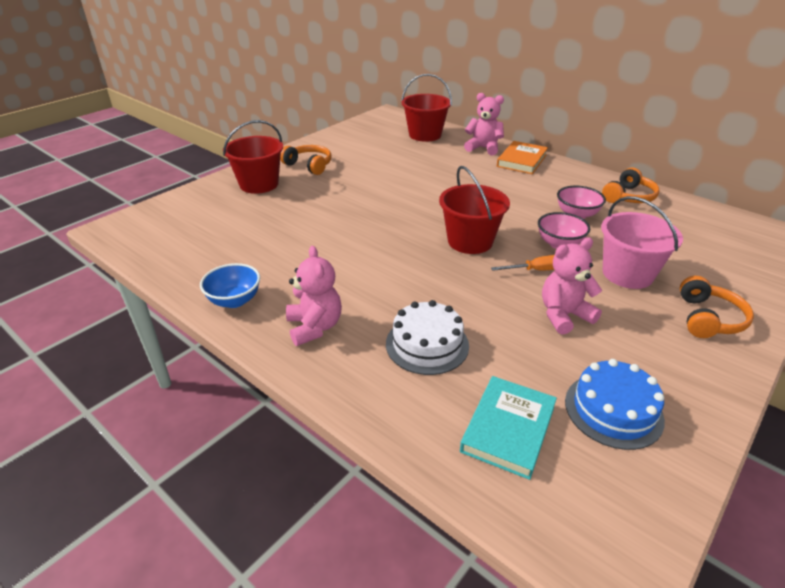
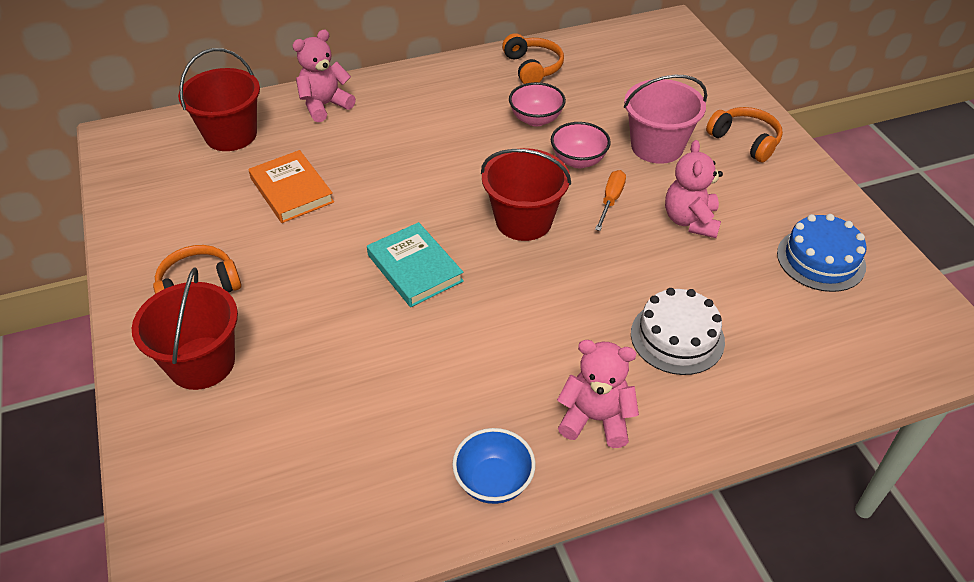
camera: 60 degrees left, 10 degrees up
(508, 429) = (813, 334): turquoise book -> turquoise book (415, 268)
(522, 160) = (387, 93): orange book -> orange book (291, 190)

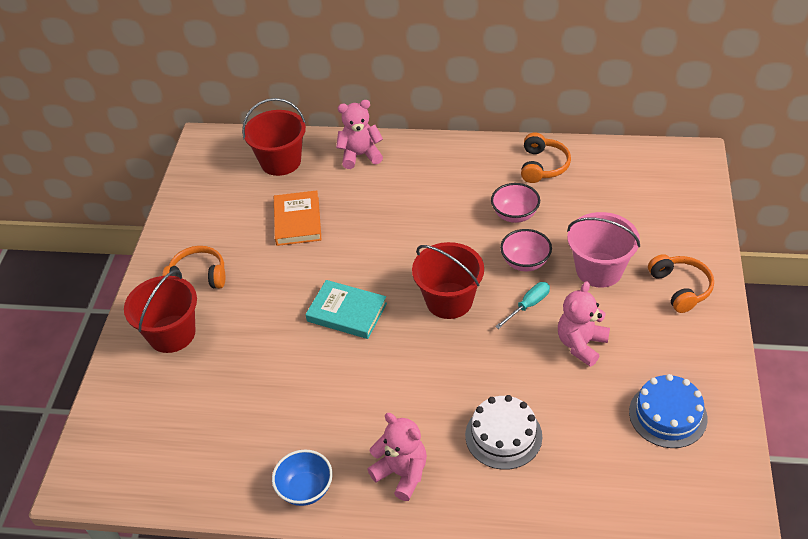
camera: 30 degrees right, 0 degrees up
(415, 268) = (347, 312): turquoise book -> turquoise book turned 60 degrees counterclockwise
(610, 200) = (528, 305): orange screwdriver -> turquoise screwdriver

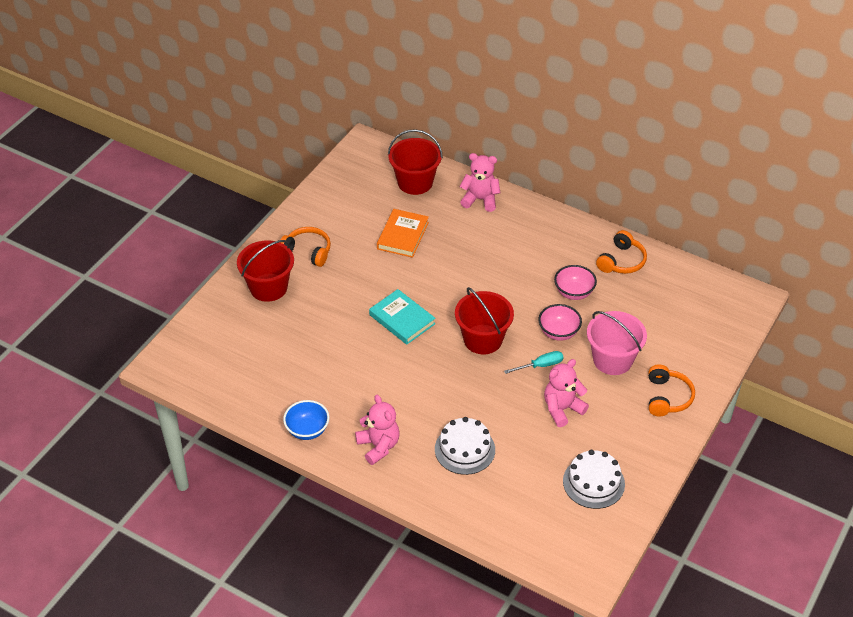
camera: 20 degrees right, 0 degrees up
(667, 415) = (593, 482): blue cake -> white cake

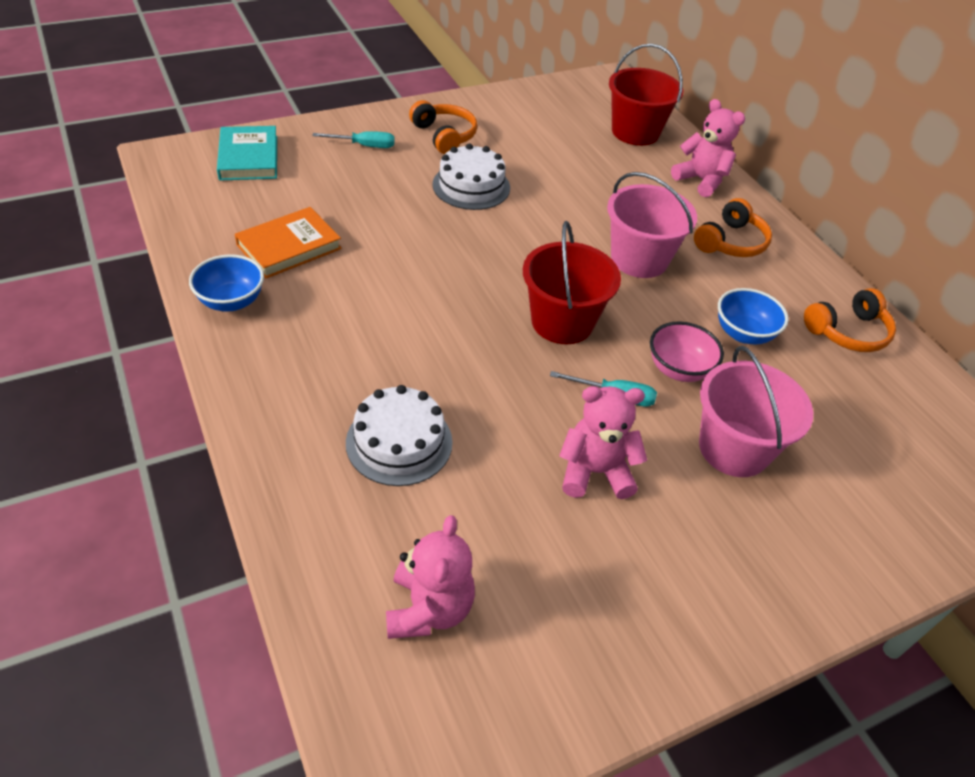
camera: 30 degrees right, 0 degrees up
(268, 287) = (364, 146): red bucket -> turquoise screwdriver
(378, 446) = (292, 369): pink teddy bear -> pink teddy bear (429, 609)
(402, 319) = (480, 248): turquoise book -> turquoise book (248, 158)
(403, 235) = (569, 171): orange book -> orange book (289, 247)
(489, 276) = (639, 259): none -> pink bucket
(574, 292) = (743, 333): pink bowl -> blue bowl
(593, 482) = (548, 616): white cake -> white cake (471, 186)
(667, 397) = (785, 555): orange headphones -> orange headphones (730, 242)

